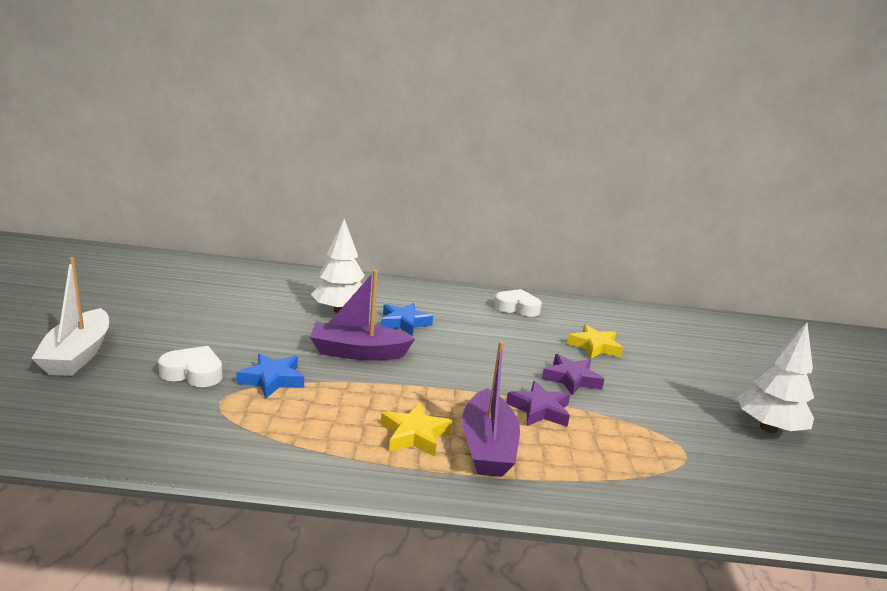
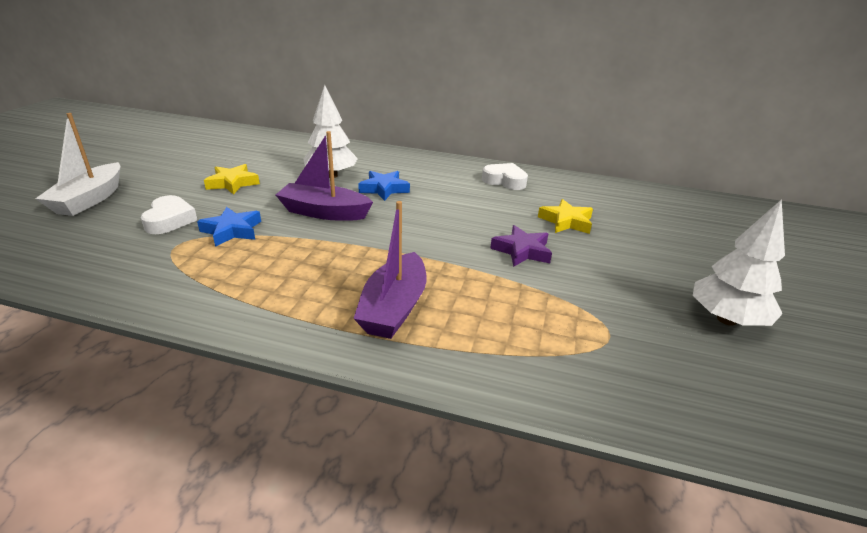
camera: 15 degrees right, 10 degrees up
(193, 373) = (170, 220): white heart -> white heart turned 60 degrees clockwise
(414, 435) = (329, 290): yellow star -> yellow star (233, 183)
(539, 410) = (470, 278): purple star -> none

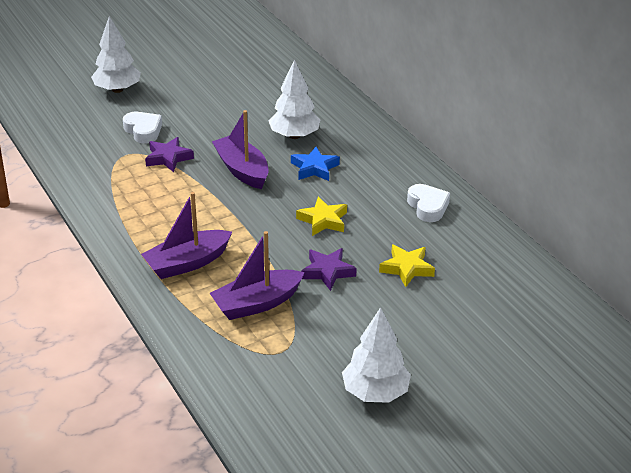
camera: 45 degrees right, 5 degrees up
(89, 199) = (117, 90): white boat -> white tree
(170, 220) = (143, 131): white heart -> white heart turned 75 degrees counterclockwise
(232, 231) = (168, 158): blue star -> purple star
(233, 183) = (216, 112): yellow star -> yellow star (323, 220)
(517, 306) = (257, 303): none -> purple boat

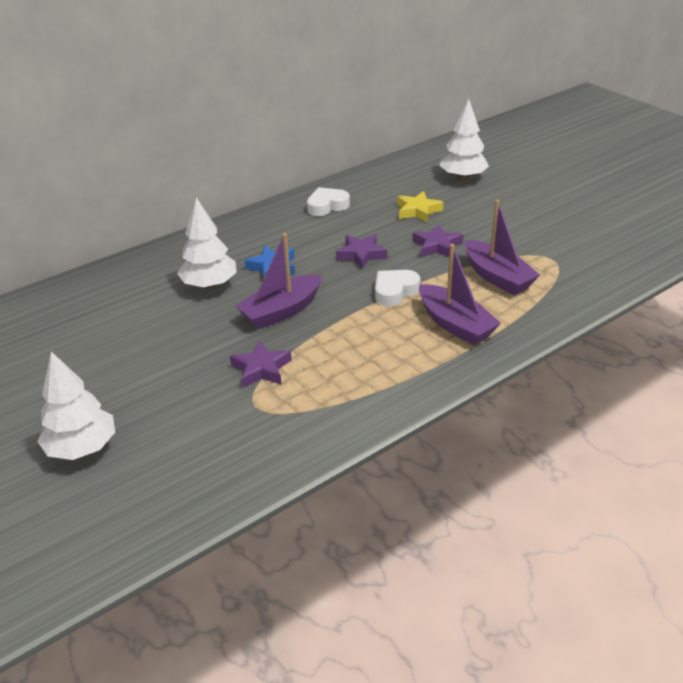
camera: 95 degrees left, 0 degrees up
(143, 131) = (198, 401): white heart -> white heart (394, 291)
(323, 220) = (361, 254): yellow star -> purple star
(375, 392) = (571, 215): white tree -> white tree (463, 177)

